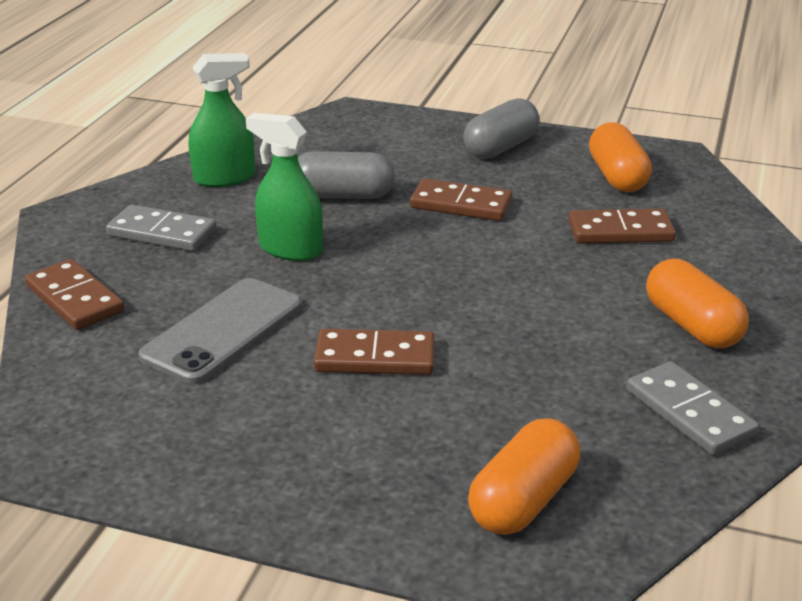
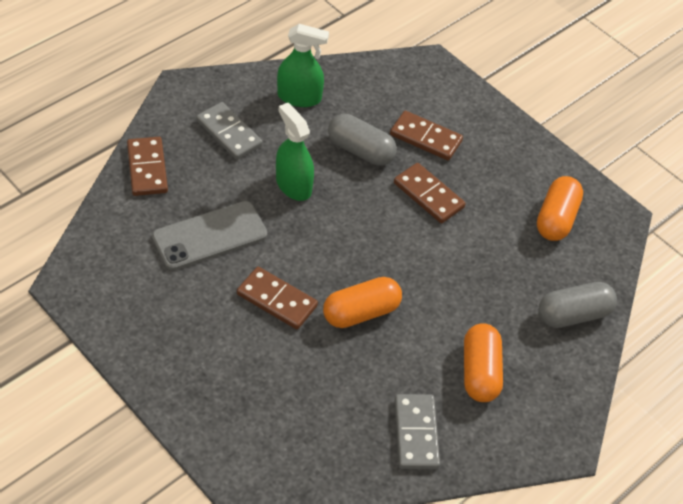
camera: 25 degrees right, 20 degrees up
(500, 147) = (502, 151): grey capsule -> grey capsule (573, 314)
(523, 500) = (276, 440): orange capsule -> orange capsule (361, 312)
(620, 231) = (510, 271): brown domino -> brown domino (426, 138)

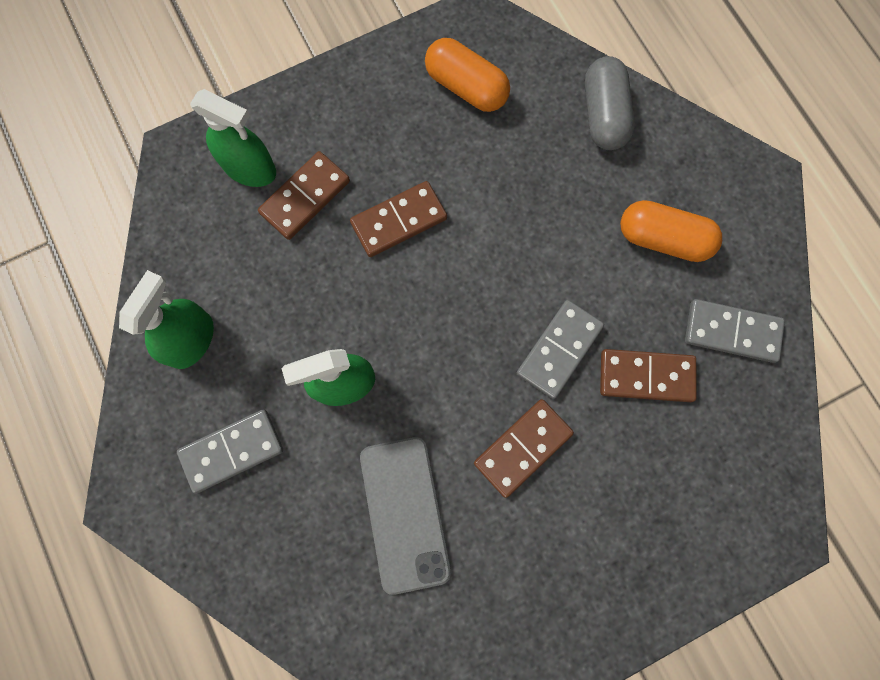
camera: 70 degrees left, 25 degrees up
(147, 168) = (268, 579): brown domino -> brown domino (646, 376)
(360, 150) = (306, 283): grey capsule -> none
(361, 312) = (559, 350): orange capsule -> grey domino
(435, 103) = (250, 168): none -> green spray bottle

